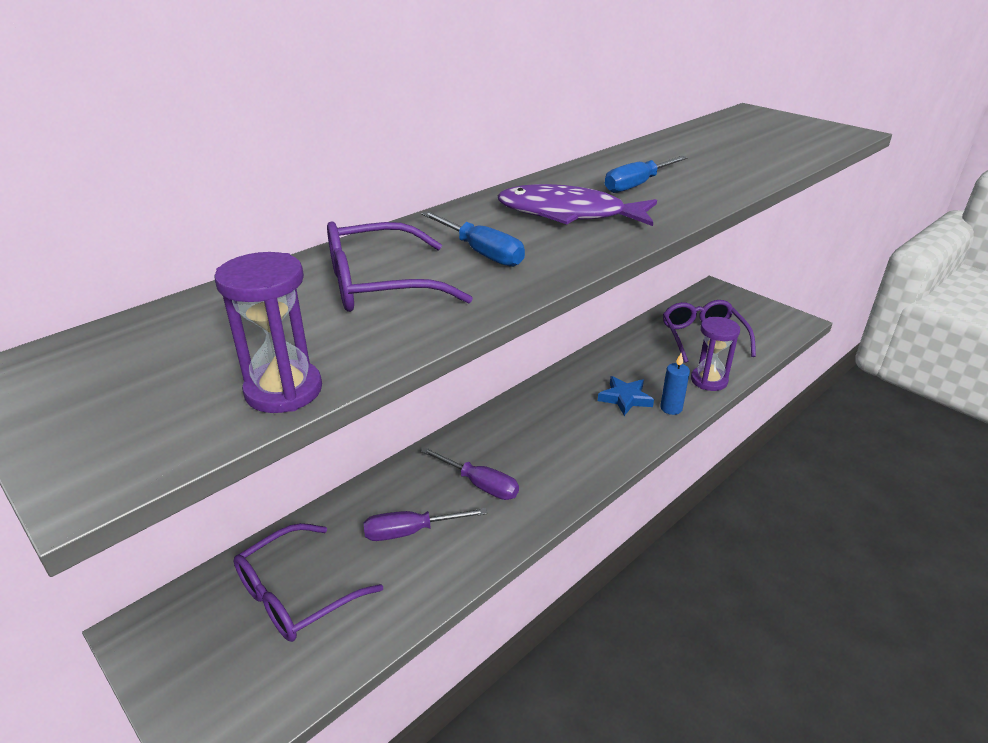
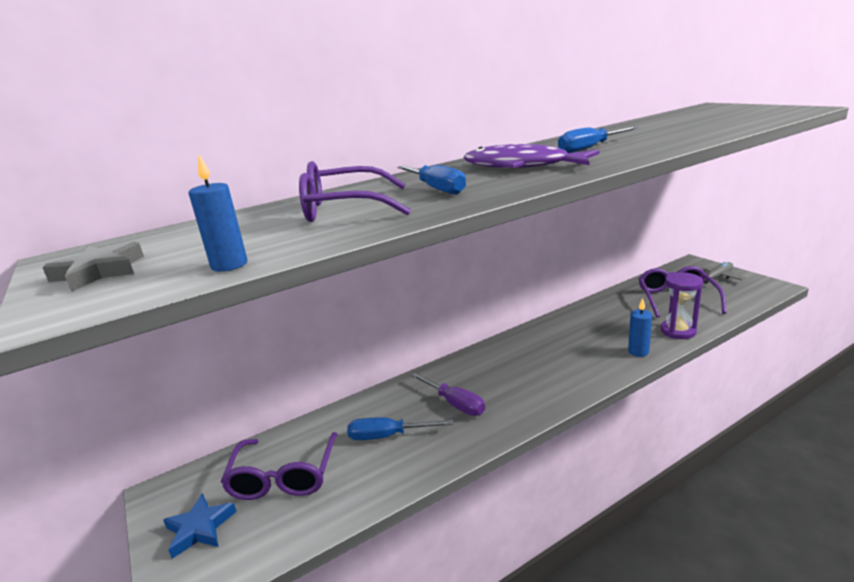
camera: 15 degrees right, 10 degrees down
(100, 401) = (99, 272): none -> grey star
(283, 390) = (229, 265): purple hourglass -> blue candle
(296, 594) = (283, 477): purple glasses -> purple glasses turned 60 degrees counterclockwise
(410, 532) = (388, 436): purple screwdriver -> blue screwdriver
(625, 398) = (596, 343): blue star -> blue star (200, 528)
(741, 308) = (717, 277): none -> grey plane

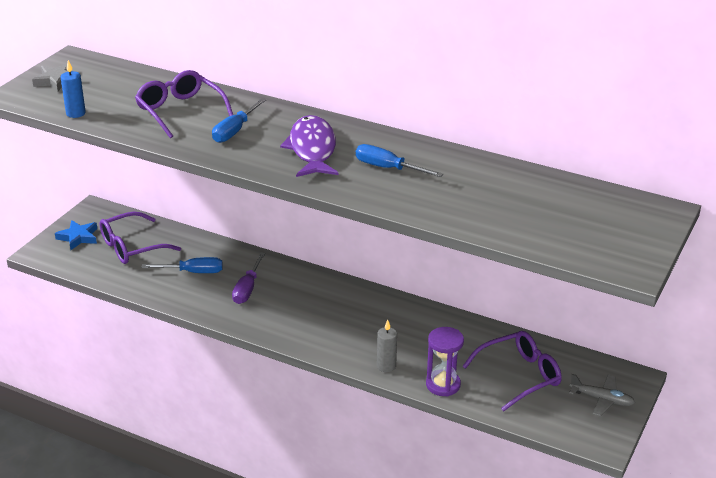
camera: 55 degrees right, 10 degrees up
(388, 436) = (193, 272): blue screwdriver -> blue screwdriver turned 120 degrees clockwise
(638, 352) = (386, 366): blue candle -> grey candle

